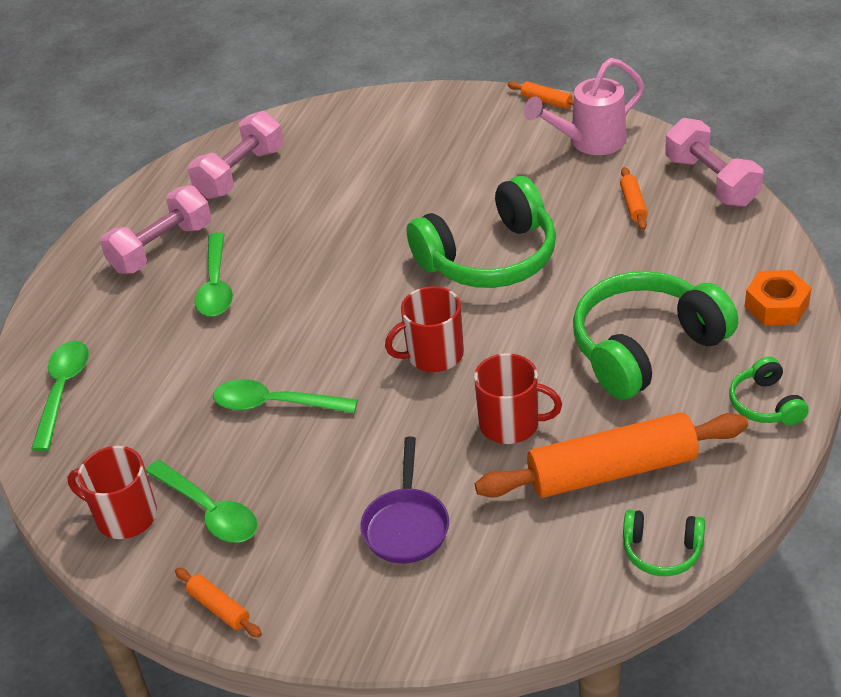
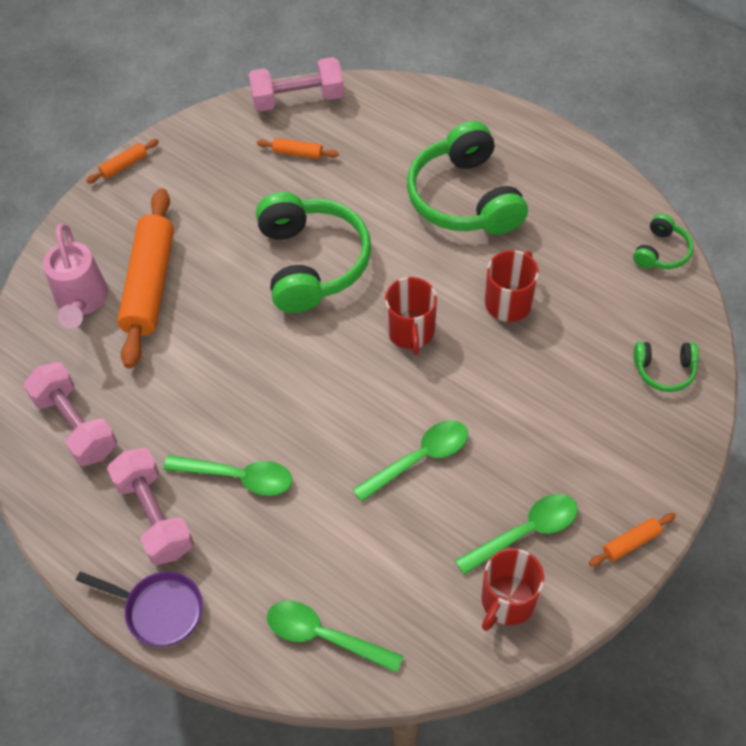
camera: 75 degrees left, 15 degrees up
(275, 404) = (419, 458): green spoon -> green spoon turned 150 degrees counterclockwise
(406, 525) = (588, 395): purple pan -> purple pan (159, 610)
(589, 142) = (201, 155): pink watering can -> pink watering can (82, 302)
(612, 471) = (579, 256): orange rolling pin -> orange rolling pin (150, 285)
(765, 404) = (549, 152): green headphones -> green headphones (664, 370)
(776, 306) = (455, 112): orange nut -> none

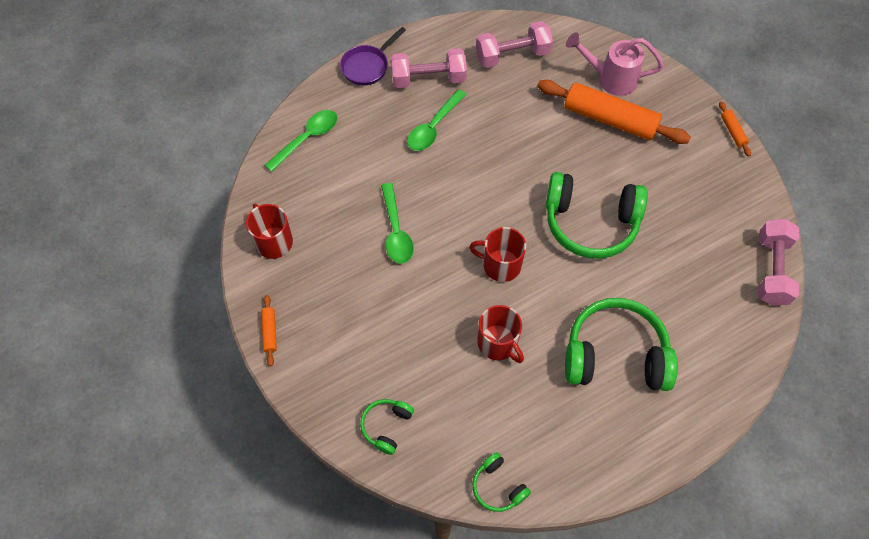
camera: 110 degrees right, 5 degrees up
(298, 153) = (708, 250): orange rolling pin -> none
(525, 532) = (312, 271): green spoon -> none

